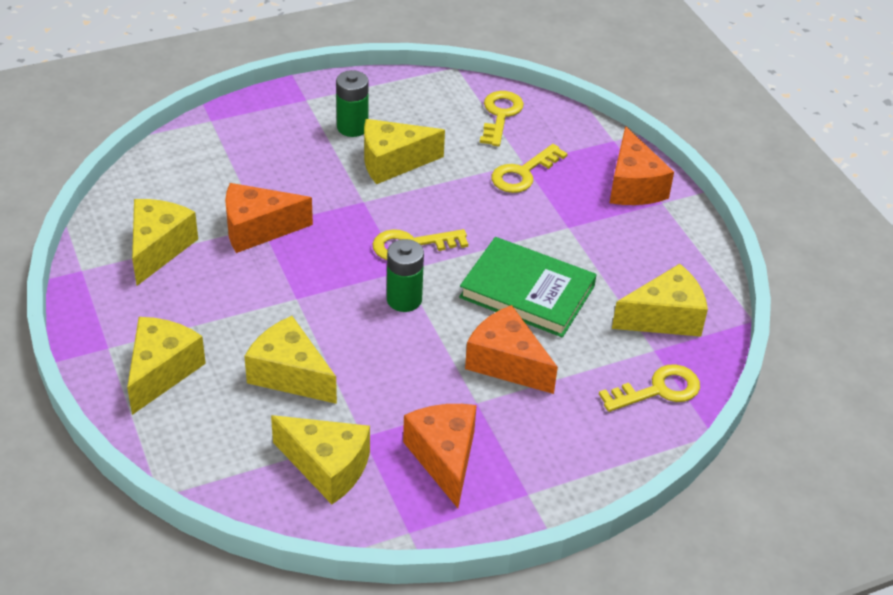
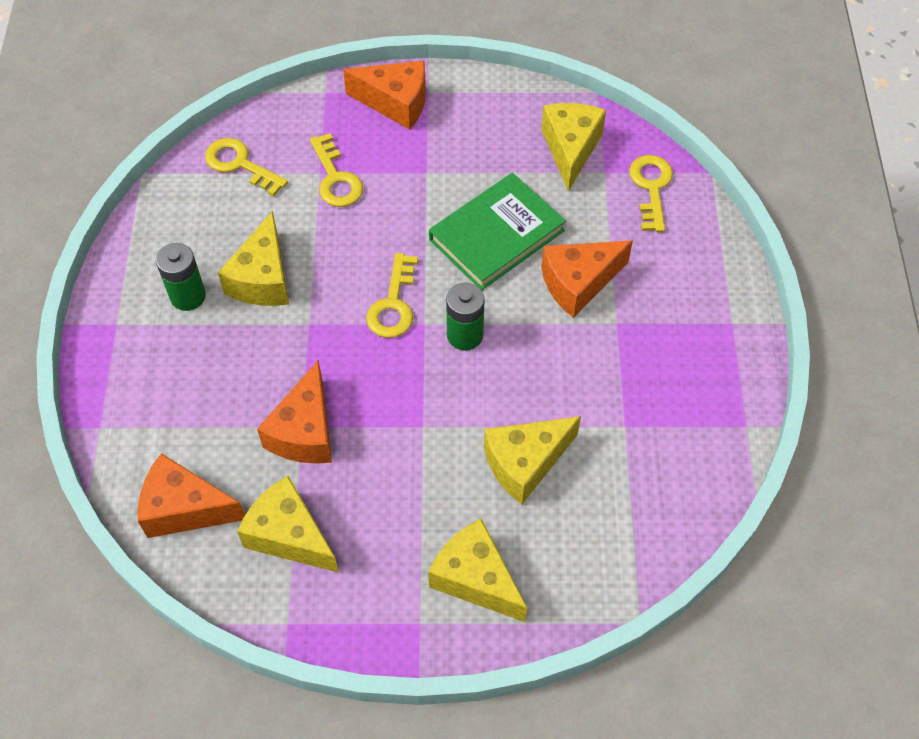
camera: 65 degrees left, 15 degrees up
(327, 467) = (652, 467): yellow cheese -> none
(444, 458) = (672, 370): orange cheese -> orange cheese (185, 508)

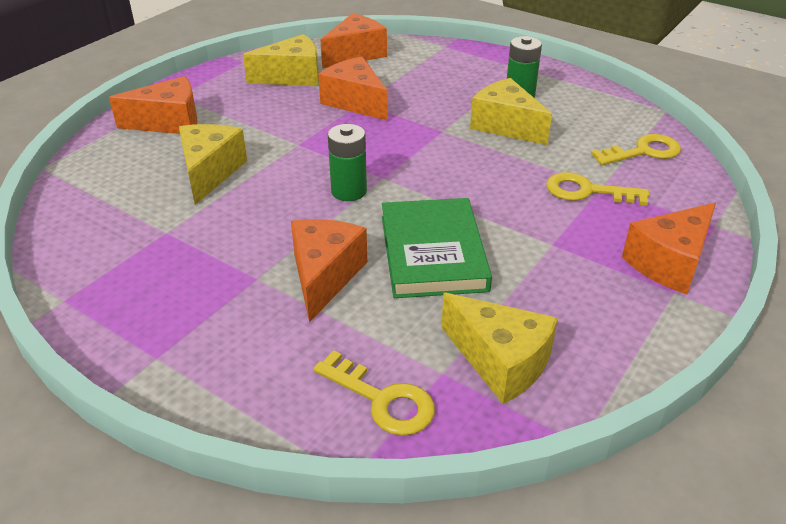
camera: 125 degrees right, 20 degrees down
(393, 304) = (418, 170): yellow key -> none
(475, 579) = (169, 122): yellow cheese -> orange cheese

